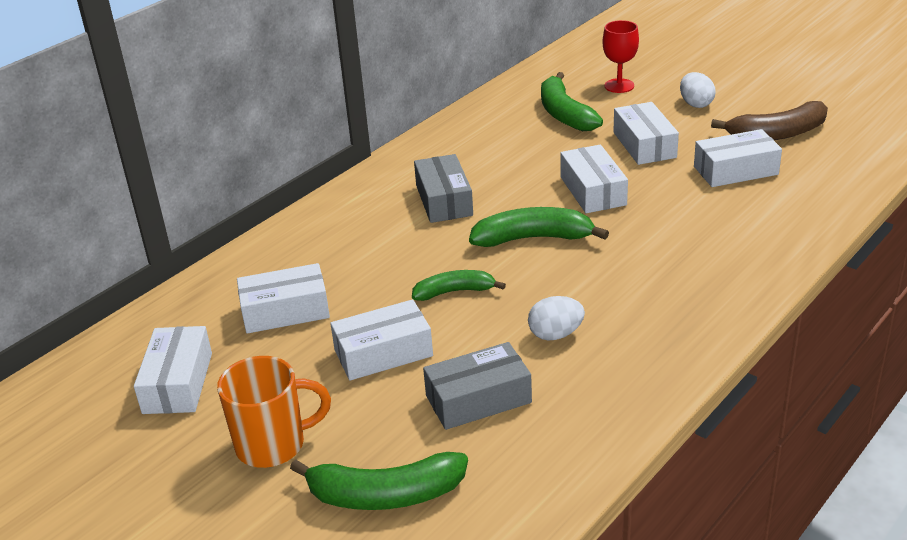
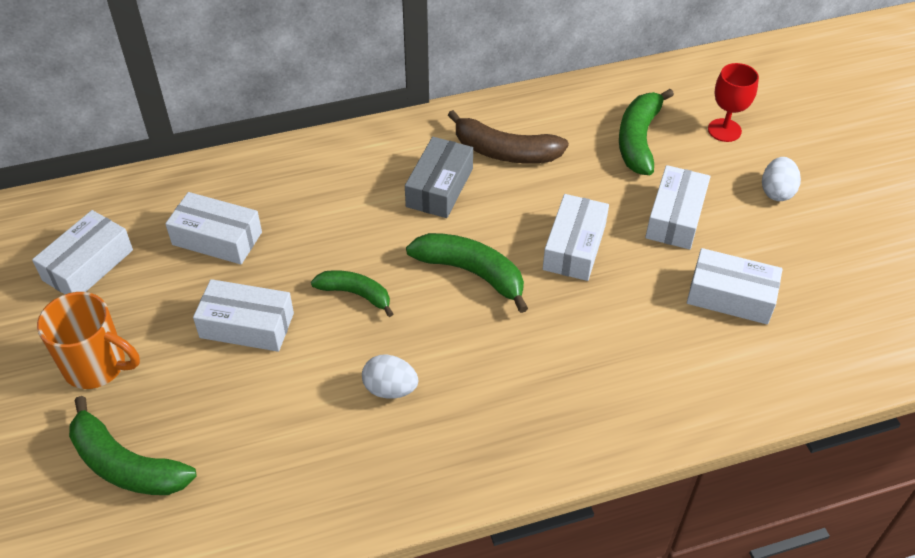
camera: 30 degrees right, 15 degrees up
(478, 399) = (271, 417): grey box -> none
(777, 134) = (819, 273): brown banana -> brown banana (505, 152)

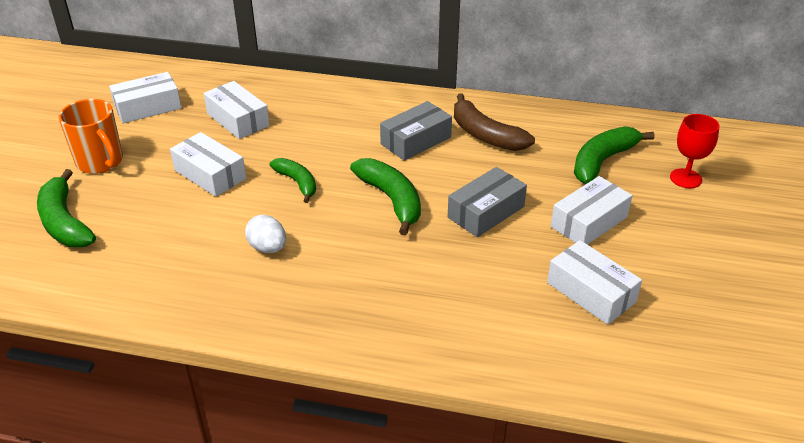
camera: 30 degrees right, 10 degrees down
(574, 247) = (486, 212): white box -> grey box
(776, 192) = (698, 235): white egg -> none

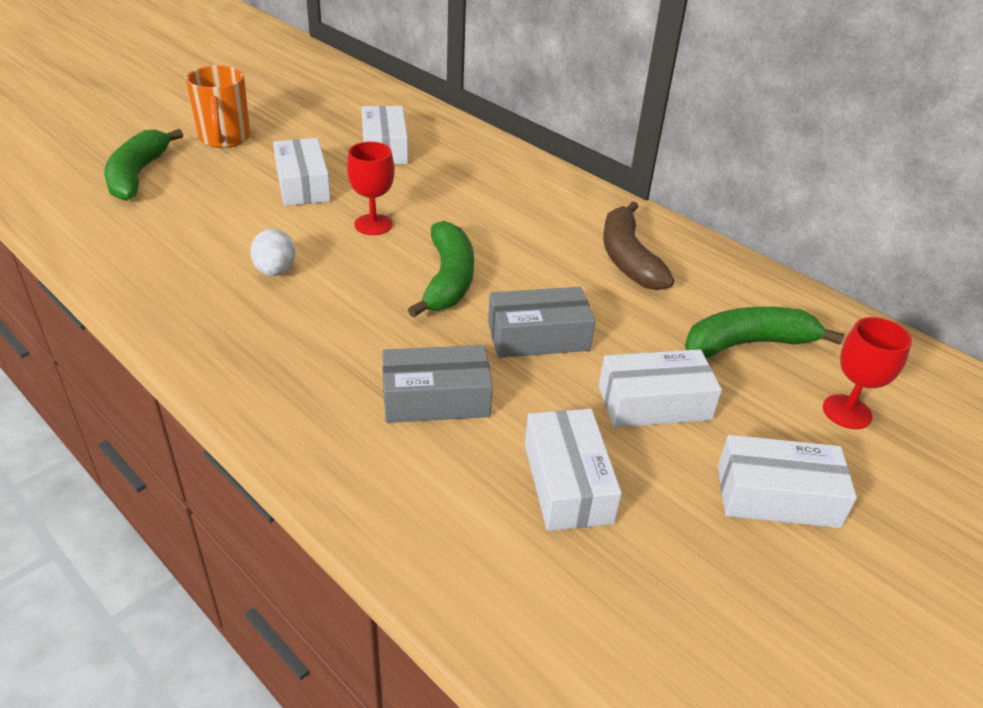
camera: 30 degrees right, 0 degrees up
(148, 107) = (318, 109): white box -> white box (777, 496)
(297, 183) = (373, 224): green banana -> red goblet
(415, 140) = (541, 233): grey box -> grey box (436, 398)

